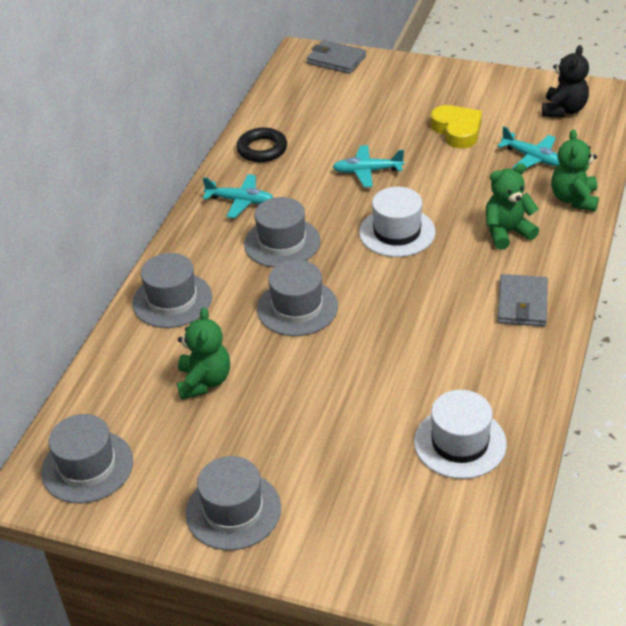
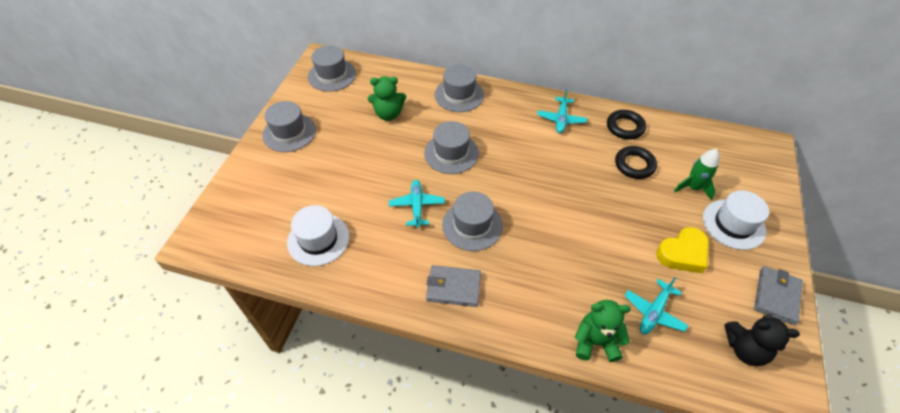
camera: 85 degrees right, 10 degrees up
(282, 242) = (518, 143): grey hat -> grey hat (472, 225)
(328, 149) = (634, 165): none -> black ring
(336, 60) = (767, 167): grey wallet -> grey wallet (776, 296)
(365, 112) = (693, 188): none -> green rocket
(367, 171) = (609, 189): turquoise plane -> turquoise plane (417, 206)
(397, 232) = (535, 208): white hat -> white hat (733, 224)
(507, 232) = (541, 283): green teddy bear -> none

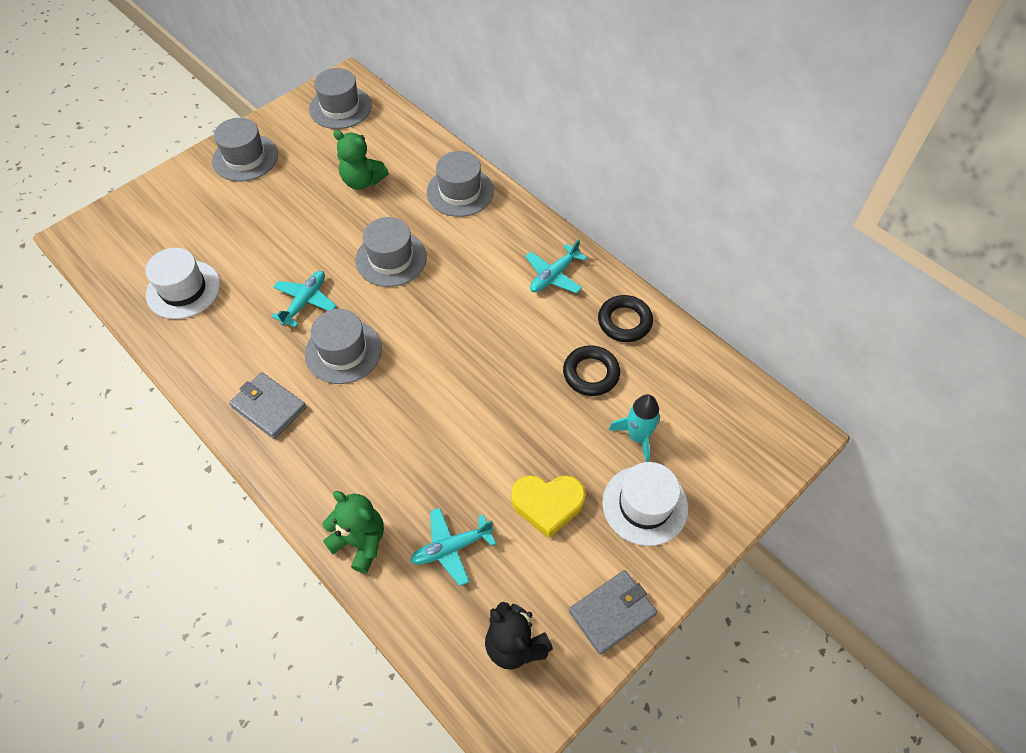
camera: 30 degrees right, 5 degrees up
(693, 188) = (637, 436): green rocket -> turquoise rocket

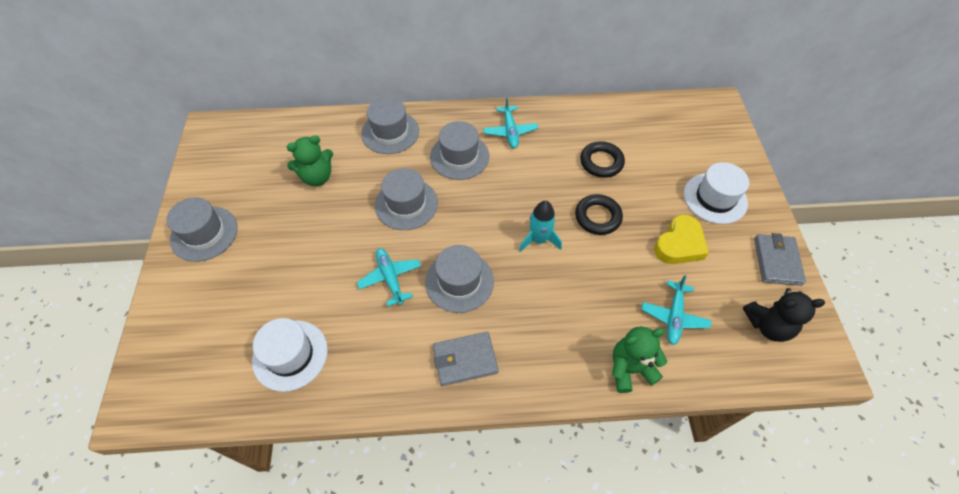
camera: 50 degrees left, 0 degrees up
(340, 107) = (231, 147): grey hat -> grey hat (459, 156)
(624, 321) = (577, 123): black ring -> black ring (597, 217)
(637, 436) = (665, 170): turquoise rocket -> turquoise rocket (539, 240)

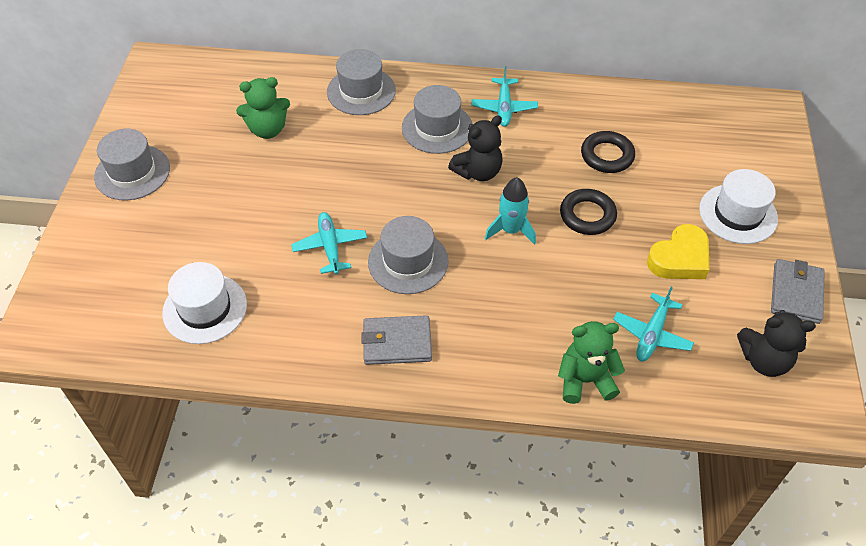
camera: 10 degrees right, 5 degrees down
(406, 204) = (364, 171): grey hat -> none
(501, 191) = (478, 172): none -> black teddy bear

